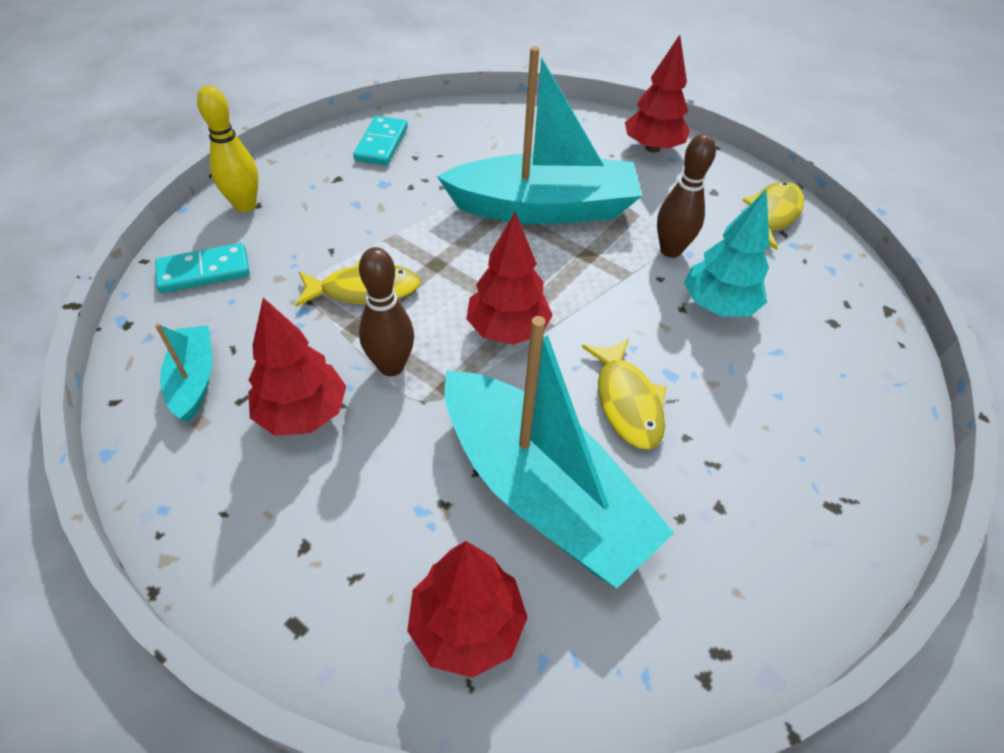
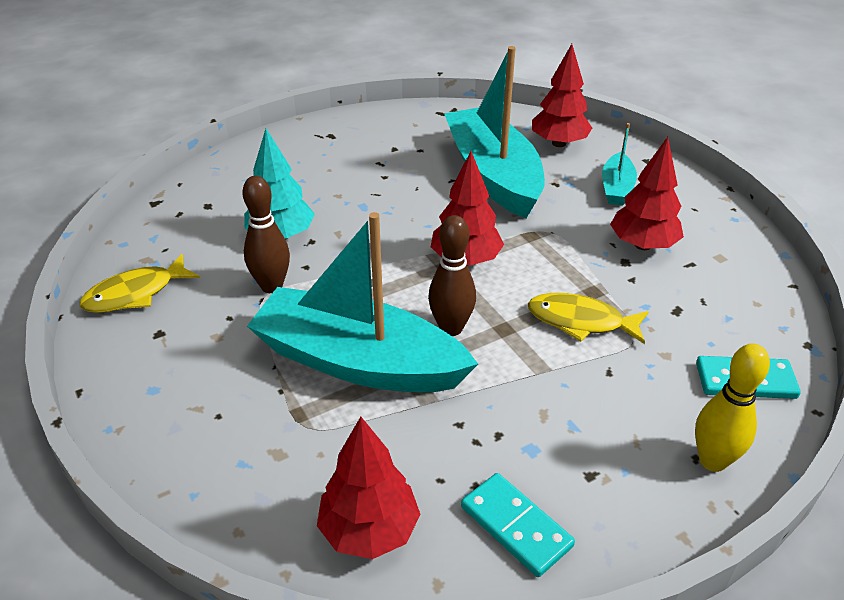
camera: 155 degrees left, 10 degrees down
(193, 380) = (732, 285): turquoise boat -> turquoise boat (616, 188)
(381, 144) = (515, 526): turquoise domino -> turquoise domino turned 75 degrees counterclockwise
(391, 366) = (570, 258): brown bowling pin -> brown bowling pin (451, 328)
(627, 402) = (407, 199): yellow fish -> none
(652, 148) = (157, 412): red tree -> red tree (369, 530)

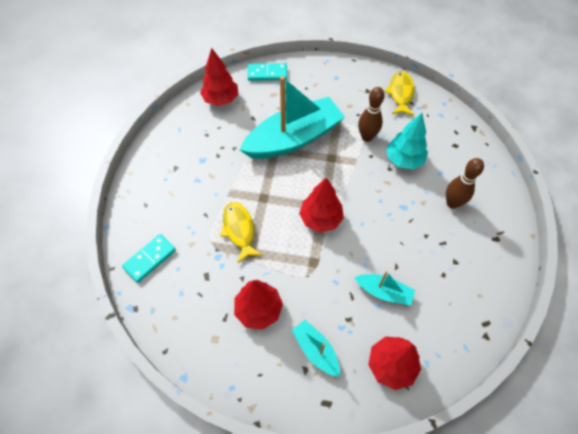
camera: 130 degrees right, 20 degrees up
(451, 328) = (282, 180): brown bowling pin -> brown bowling pin (452, 203)
(493, 175) = (384, 292): turquoise boat -> turquoise boat, size x0.46
(515, 526) = (182, 133): turquoise domino -> turquoise domino (267, 73)
(580, 321) = (239, 230): yellow fish -> yellow fish turned 75 degrees counterclockwise
(712, 461) = (138, 208): yellow bowling pin -> none

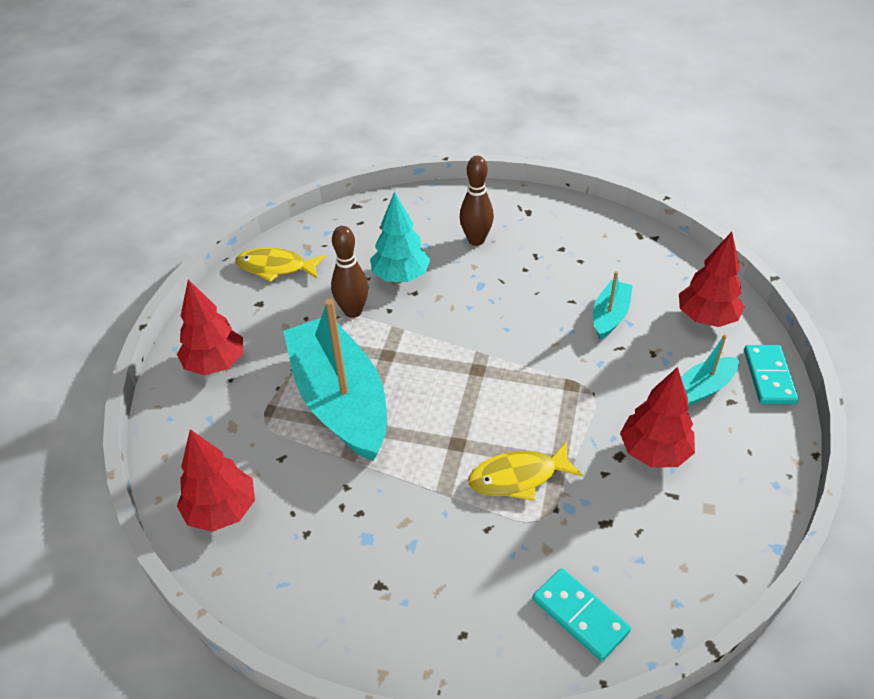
camera: 85 degrees left, 15 degrees down
(267, 73) = (177, 434): turquoise domino -> turquoise domino (769, 377)
(320, 219) = (498, 373): red tree -> red tree (215, 364)

